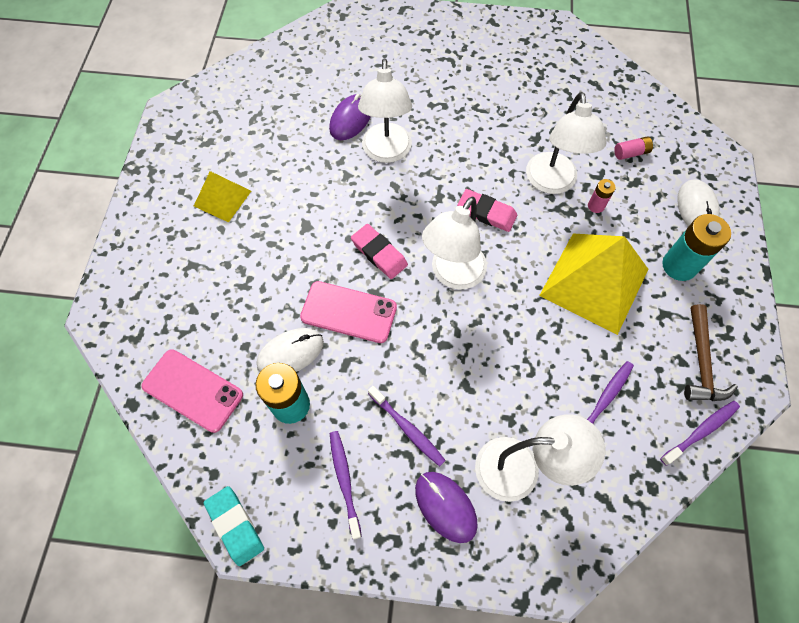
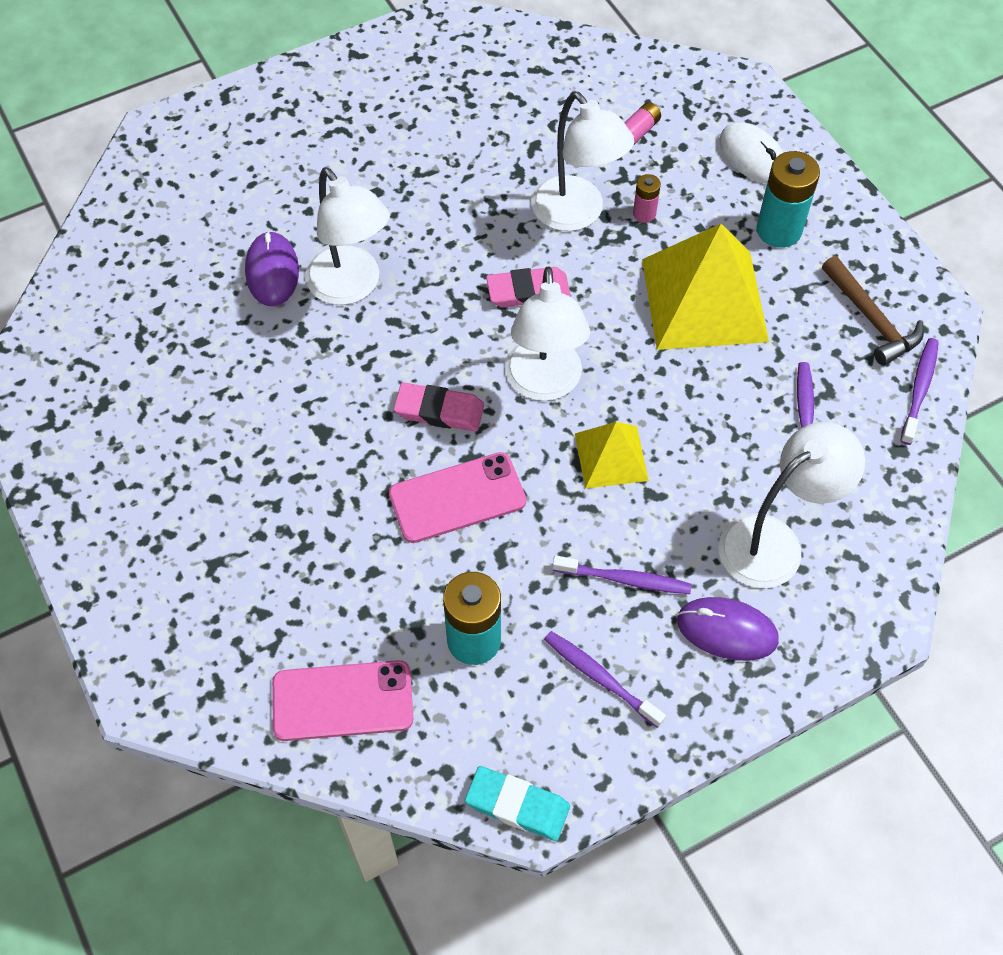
camera: 35 degrees left, 5 degrees down
(222, 198) = (185, 461): yellow pyramid -> yellow pyramid (611, 457)
(290, 353) = (426, 585): white mouse -> none

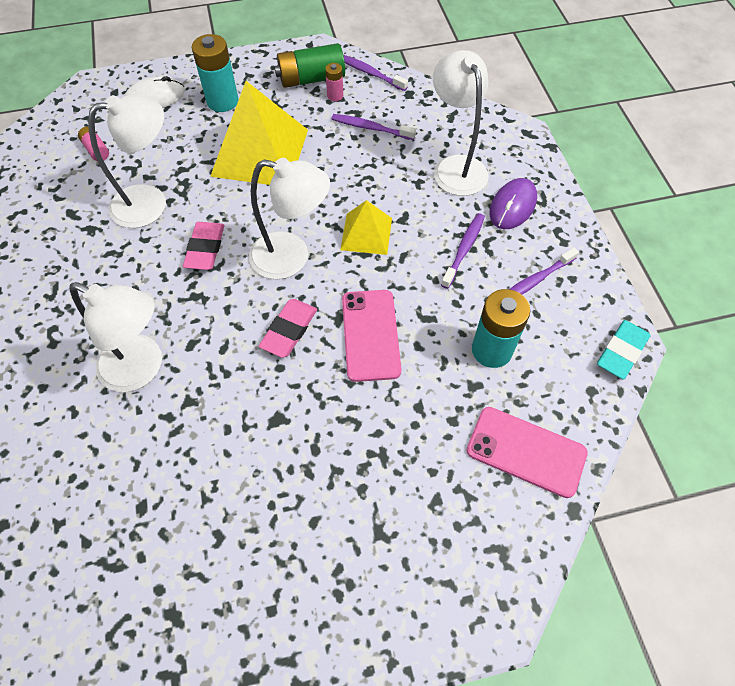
camera: 75 degrees left, 0 degrees up
(272, 271) = (93, 429): purple mouse -> none
(342, 701) = (526, 451): pink phone -> pink phone turned 75 degrees counterclockwise
(351, 287) = (142, 368): white lamp -> white lamp turned 45 degrees clockwise
(644, 214) = (171, 165): pink battery -> pink battery (335, 96)
(871, 319) = (311, 79): brown hammer -> green battery

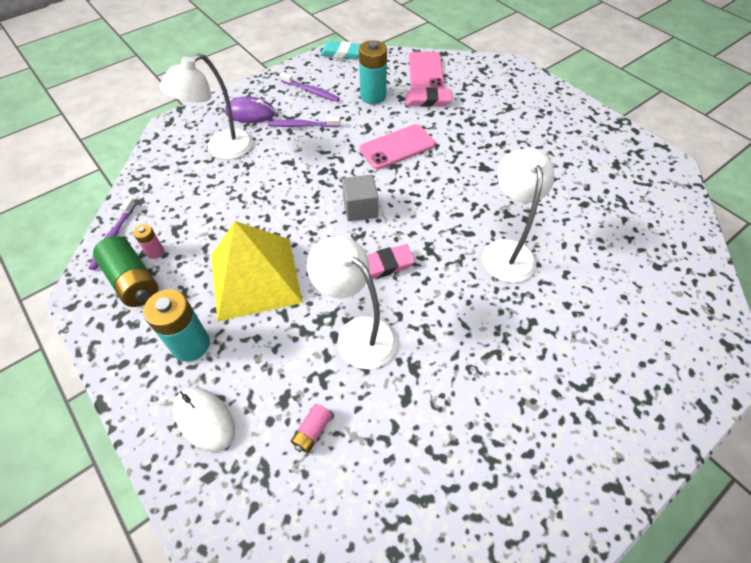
camera: 115 degrees left, 5 degrees down
(289, 330) = (421, 186): pink eraser -> pink eraser (428, 100)
(292, 258) = (360, 208): white lamp -> grey cube
(366, 233) = (314, 176): yellow pyramid -> none
(371, 128) = (194, 211): purple toothbrush -> none

